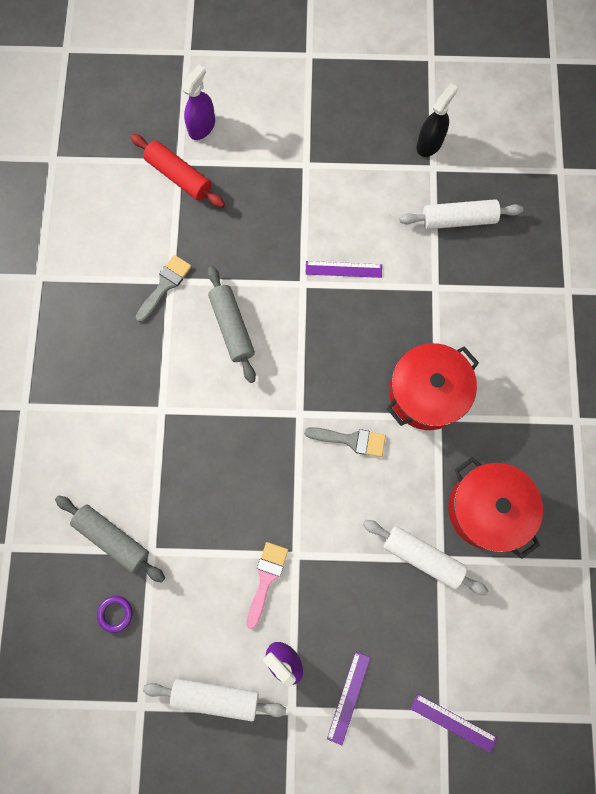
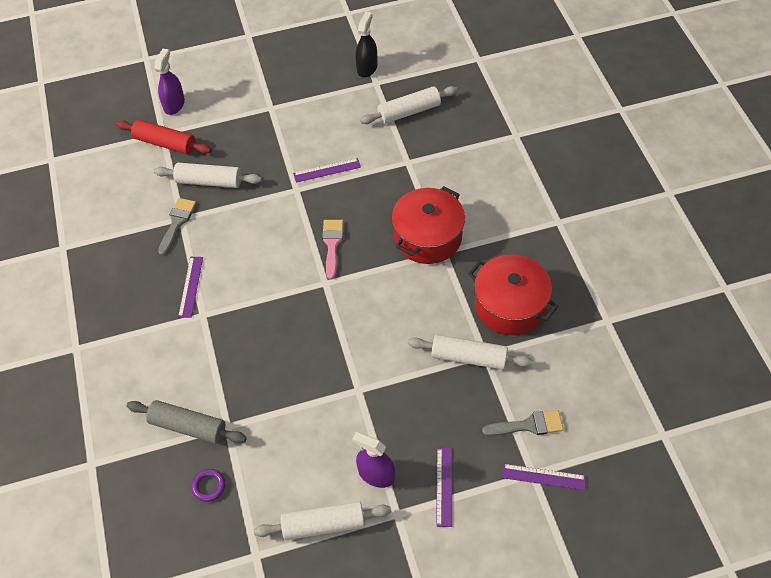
camera: 15 degrees left, 20 degrees down
(158, 371) = (190, 286): none -> purple ruler
(213, 242) = (209, 181): none -> white rolling pin
(232, 327) = (245, 236): grey rolling pin -> none
(266, 578) = (338, 415): pink brush -> pink brush (332, 244)
(351, 440) = (376, 289): grey brush -> grey brush (528, 425)

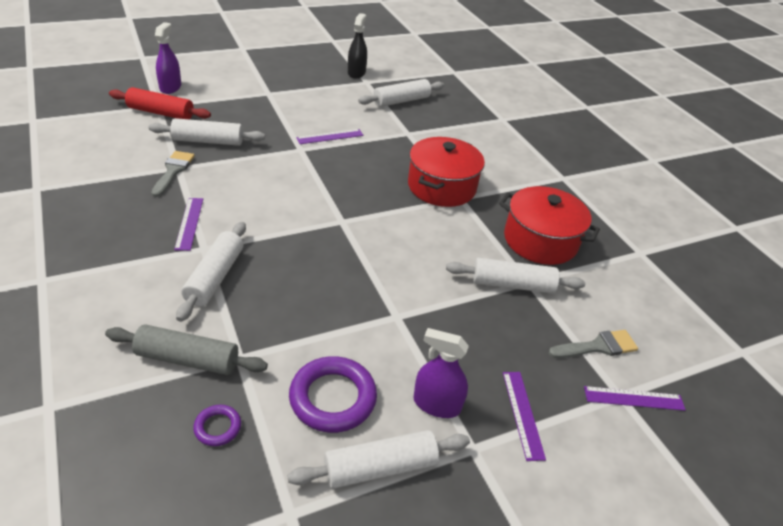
camera: 15 degrees left, 15 degrees down
(211, 347) = (215, 277): none -> white rolling pin
(295, 465) = (333, 398): none -> purple ring
(332, 244) = (344, 190): pink brush -> none

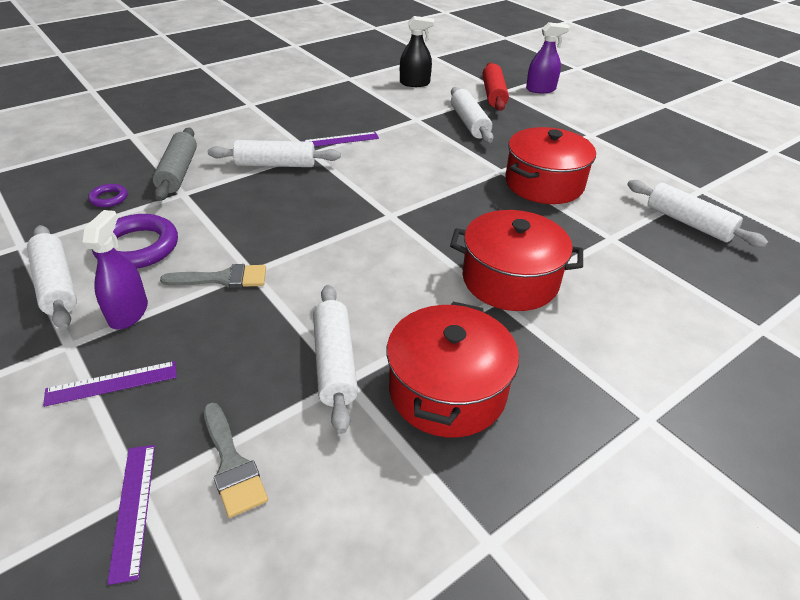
camera: 80 degrees right, 0 degrees up
(173, 171) = (409, 118): grey brush -> grey brush (223, 278)
(330, 136) = (544, 184): purple ruler -> red pot
(356, 73) = (714, 179): black spray bottle -> black spray bottle (414, 83)

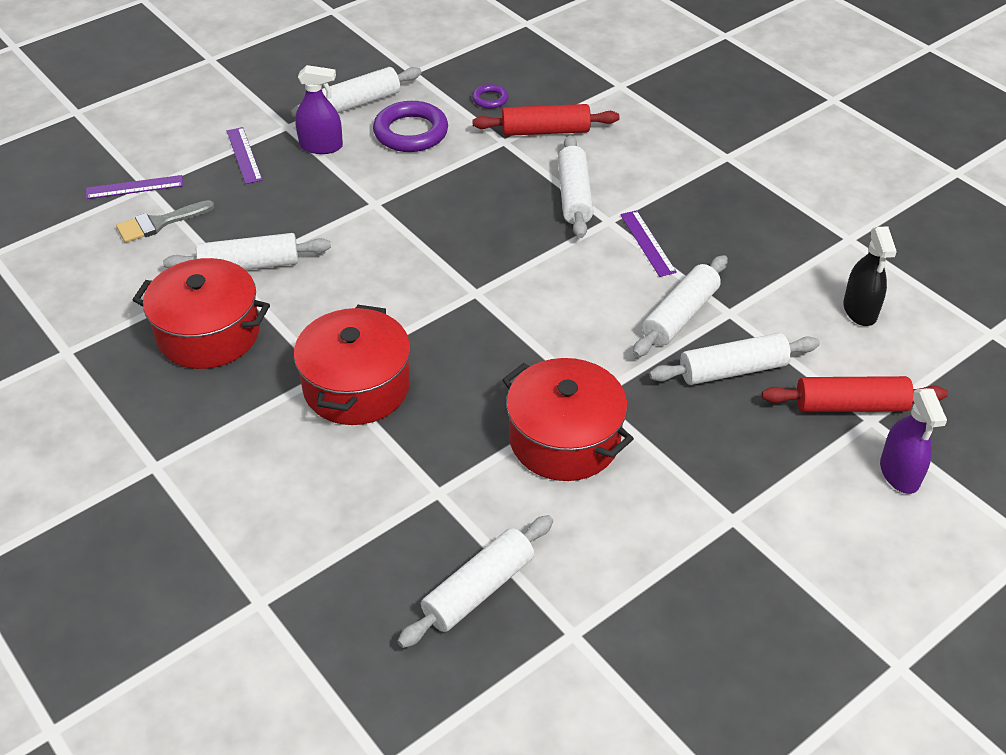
camera: 90 degrees right, 5 degrees up
(178, 172) = (545, 131): grey rolling pin -> red rolling pin
(223, 278) = (364, 188): grey brush -> none
(419, 135) = (680, 316): none -> white rolling pin

